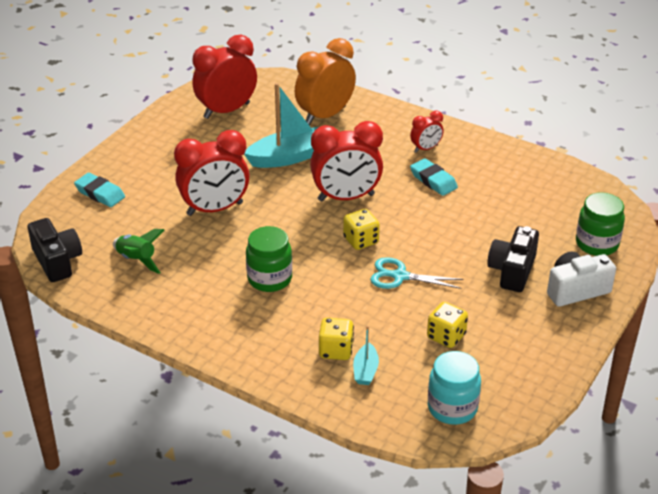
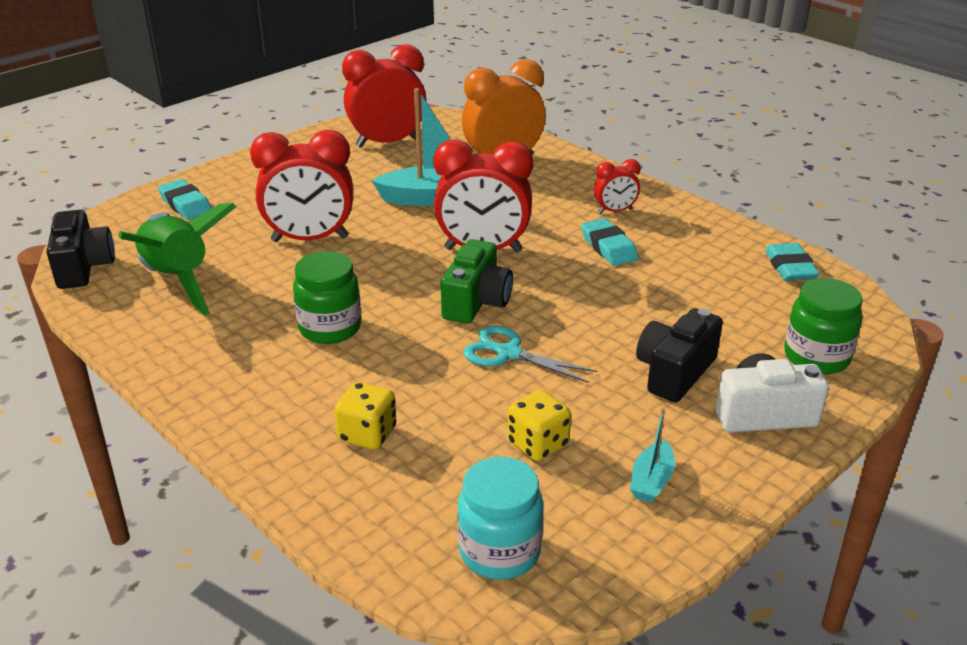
camera: 15 degrees right, 5 degrees down
(137, 260) = (178, 280): green rocket -> green rocket, size x1.84
(361, 241) = (476, 302): yellow dice -> green camera
(365, 370) = (395, 470): turquoise boat -> turquoise boat (651, 481)
(561, 177) = (790, 267): none -> turquoise eraser

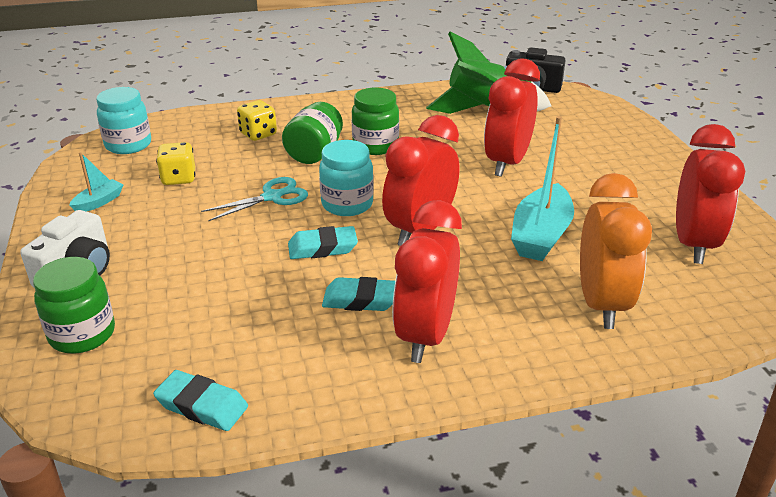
camera: 120 degrees right, 0 degrees up
(185, 204) = (606, 129): turquoise eraser -> turquoise eraser (322, 248)
(384, 365) = (314, 153): none -> green jar
(476, 302) = (347, 204): green camera -> turquoise jar
(614, 211) = (425, 336): red clock -> red clock, size x2.00
(651, 481) = (99, 202): turquoise boat -> turquoise boat turned 75 degrees clockwise
(674, 372) = (165, 254): black camera -> none

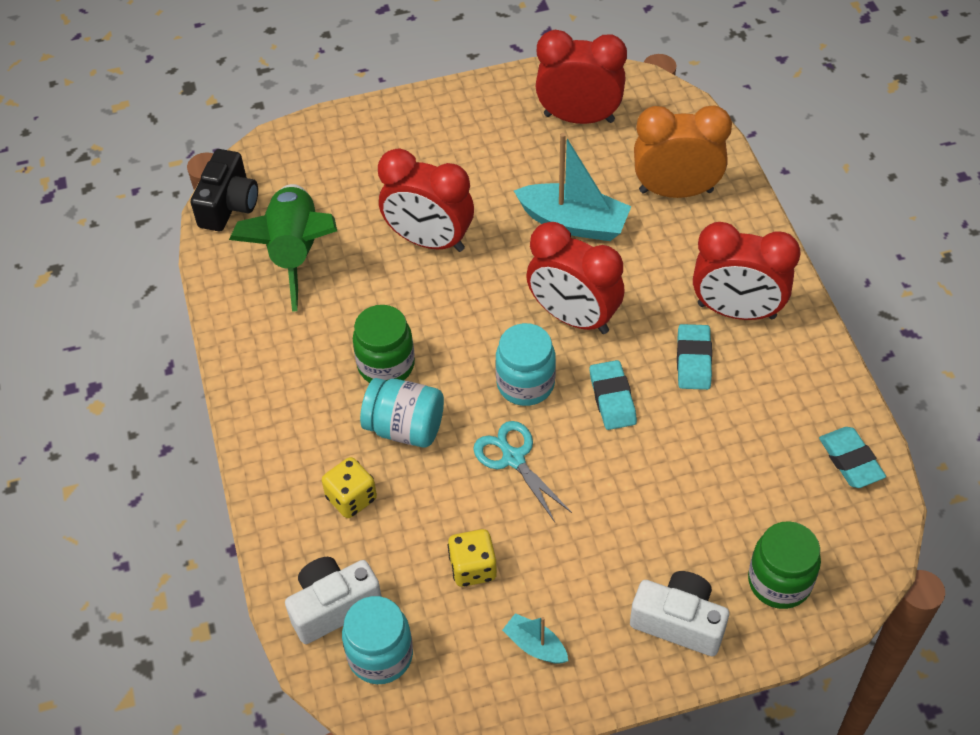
camera: 90 degrees left, 20 degrees up
(174, 129) = (333, 607): none -> white camera
(202, 405) = (850, 460): turquoise eraser -> turquoise eraser turned 45 degrees counterclockwise
(314, 153) = (405, 427): green jar -> turquoise jar

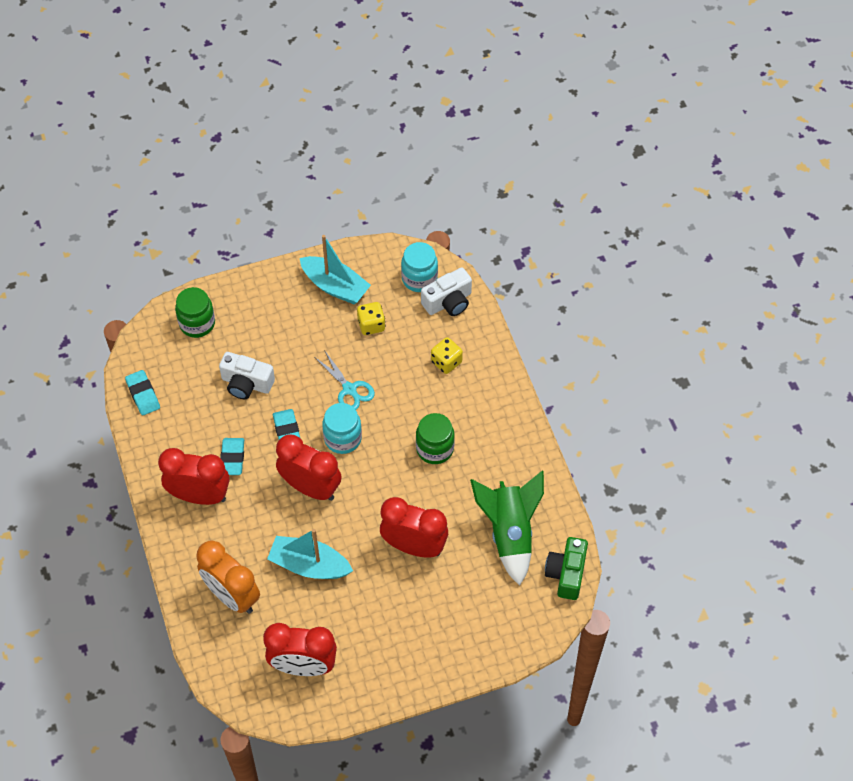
camera: 175 degrees right, 5 degrees up
(229, 205) = (566, 574): black camera -> green camera
(405, 427) = (418, 407): turquoise jar -> none
(535, 645) = (335, 286): turquoise boat -> turquoise boat, size x1.97
(676, 191) = (232, 596): orange clock -> orange clock turned 45 degrees clockwise
(679, 622) = (256, 301): white camera -> white camera (246, 383)

